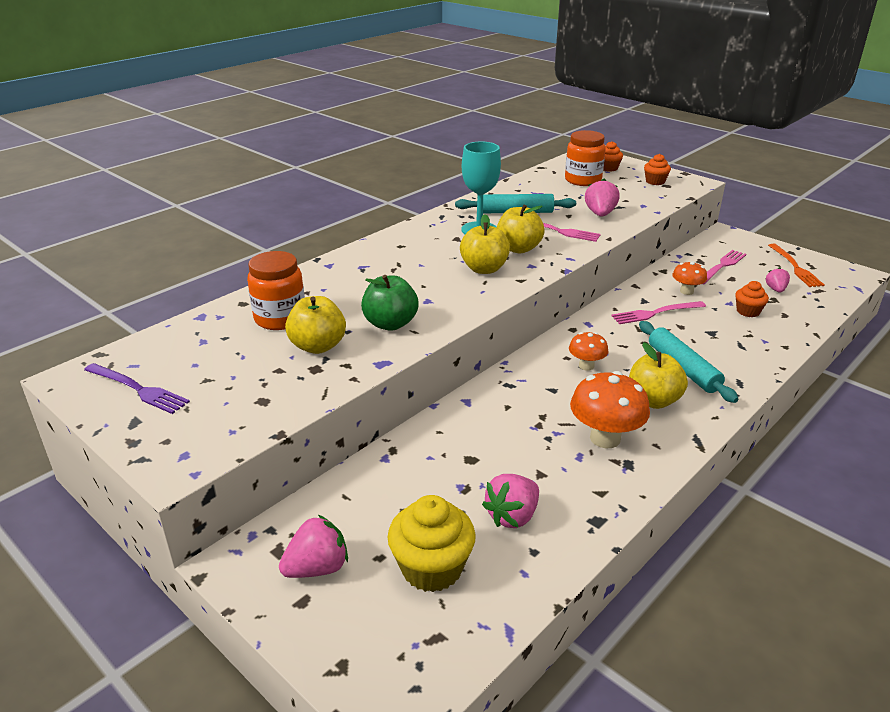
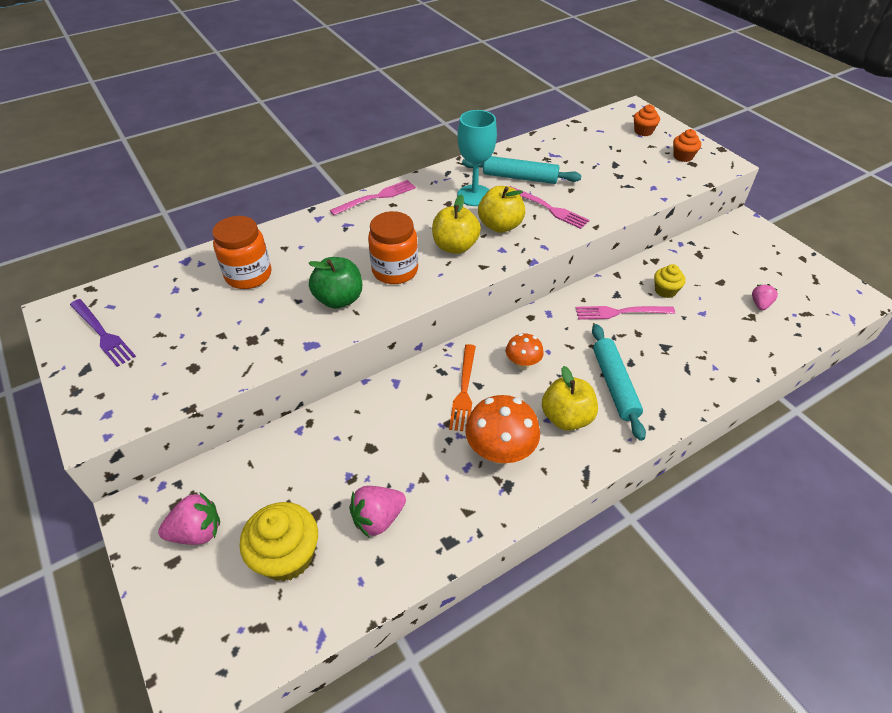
camera: 15 degrees right, 15 degrees up
(318, 346) = (265, 314): yellow apple -> none
(583, 180) = (608, 144): orange jar -> orange jar (395, 271)
(600, 214) = (603, 192): pink strawberry -> none
(686, 291) = (665, 291): orange mushroom -> yellow cupcake
(722, 266) = (718, 265): pink fork -> pink fork (376, 197)
(748, 311) = (716, 327): orange cupcake -> none
(795, 267) = (796, 279): orange fork -> orange fork (464, 390)

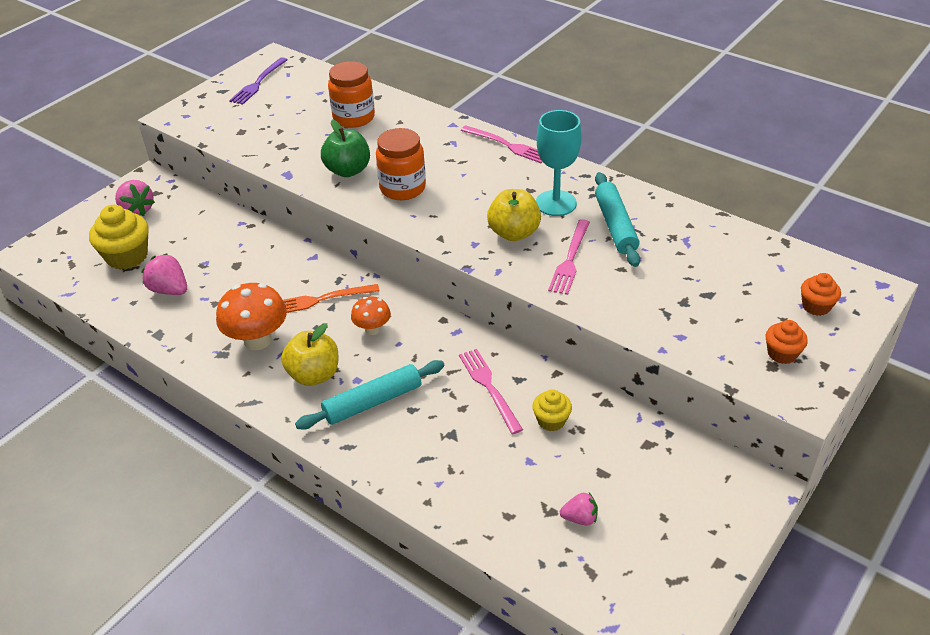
camera: 70 degrees right, 5 degrees down
(455, 246) = (460, 213): yellow apple -> none

